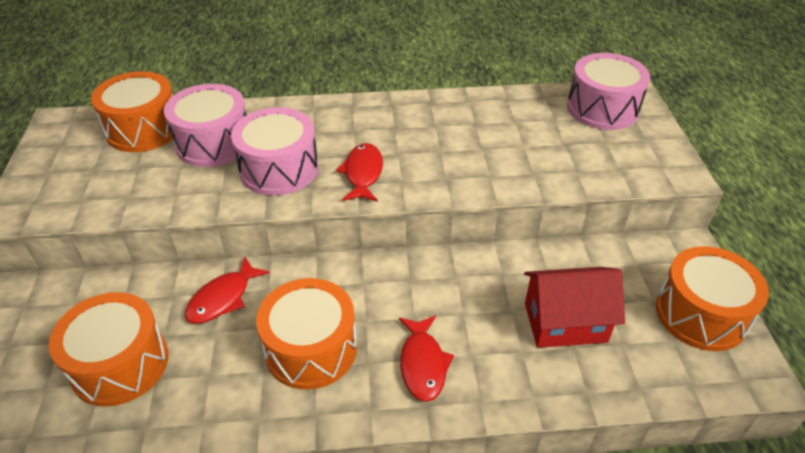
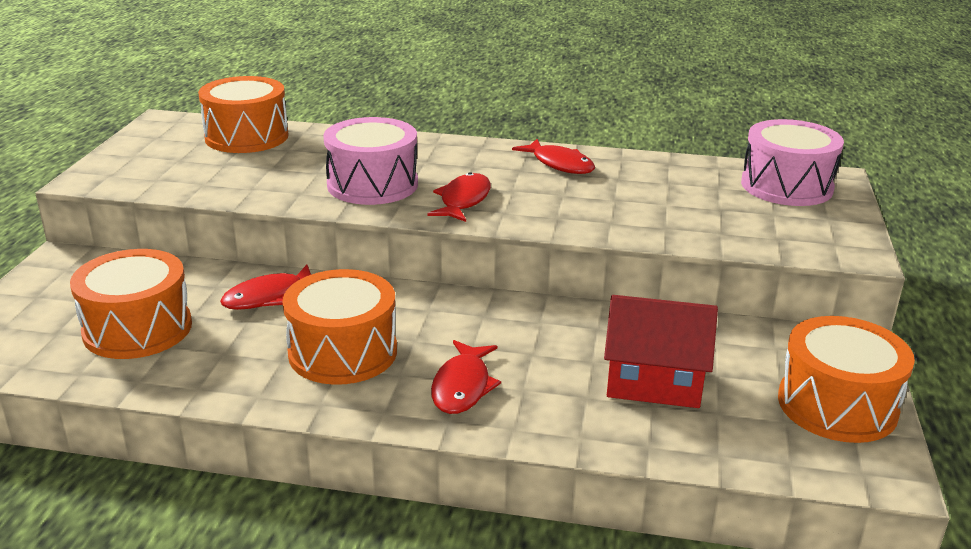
camera: 15 degrees right, 15 degrees down
(213, 143) = (313, 156): pink drum -> none
(423, 115) = (559, 164): none -> red fish

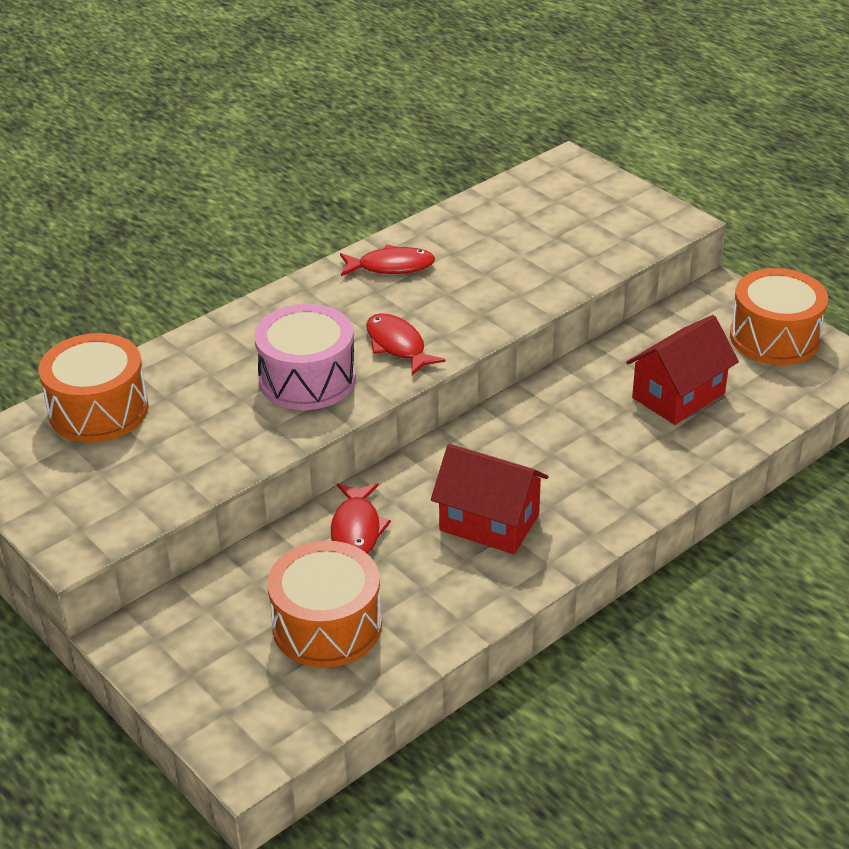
camera: 50 degrees left, 10 degrees up
(343, 352) = (489, 523): orange drum -> red house
(462, 386) = (597, 483): red fish -> none
(786, 186) = (556, 188): pink drum -> none

